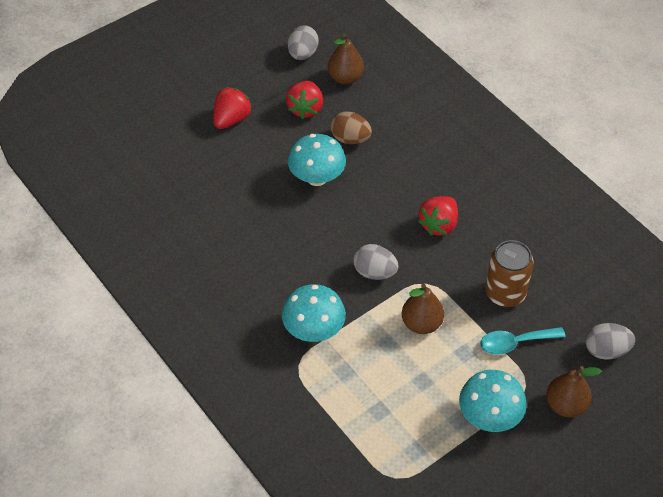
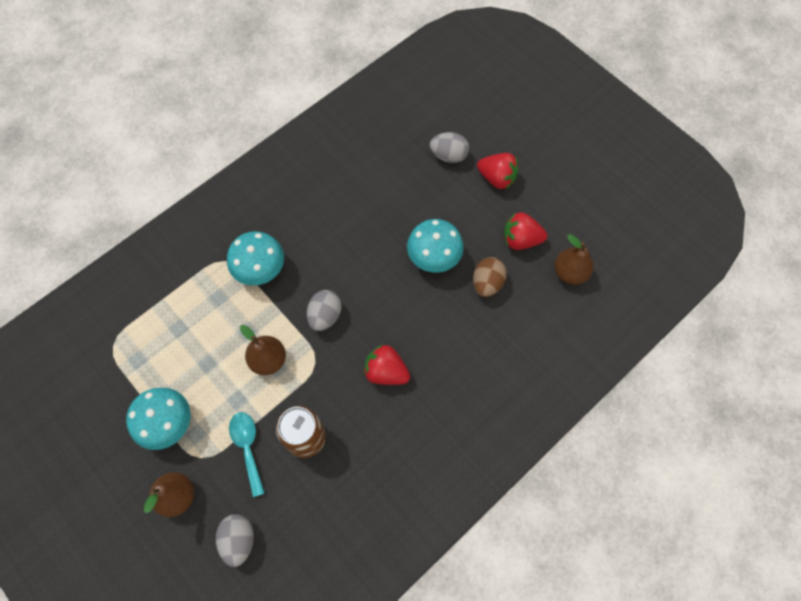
camera: 85 degrees right, 15 degrees up
(302, 54) = (595, 230): grey egg -> grey egg (448, 156)

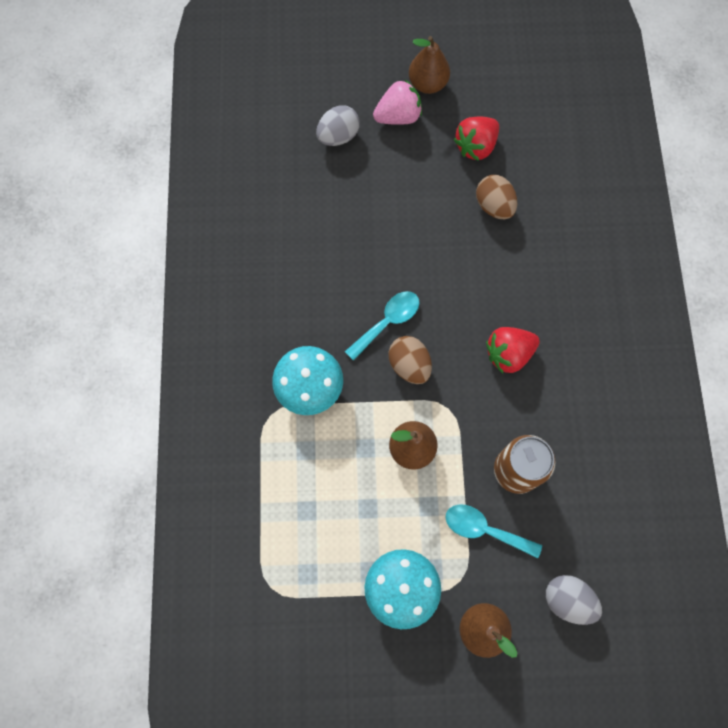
camera: 50 degrees left, 5 degrees up
(325, 316) = (409, 365): grey egg -> brown egg
(344, 280) = (387, 322): none -> turquoise spoon
(434, 257) = (431, 229): turquoise mushroom -> none
(497, 178) = (398, 116): red strawberry -> pink strawberry
(570, 273) = (540, 135): brown pear -> brown pear (428, 84)

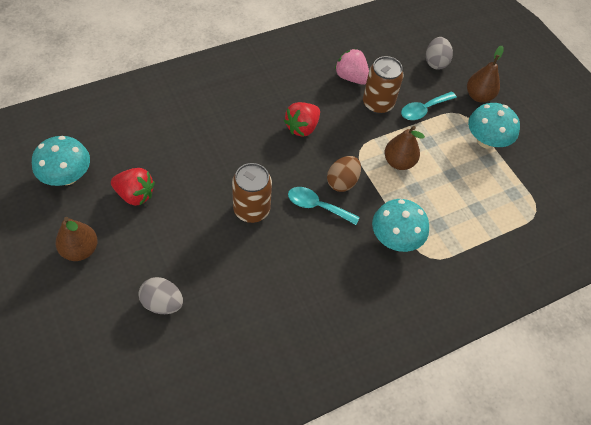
camera: 120 degrees left, 15 degrees down
(398, 116) = (124, 261): pink strawberry -> pink strawberry (351, 77)
(411, 252) = (251, 209): none -> brown can
(484, 529) = (423, 110): turquoise spoon -> turquoise spoon turned 60 degrees clockwise
(494, 206) = (187, 167): brown egg -> none
(508, 354) = (302, 127): red strawberry -> red strawberry turned 90 degrees clockwise
(523, 92) = (67, 177): none -> turquoise mushroom

